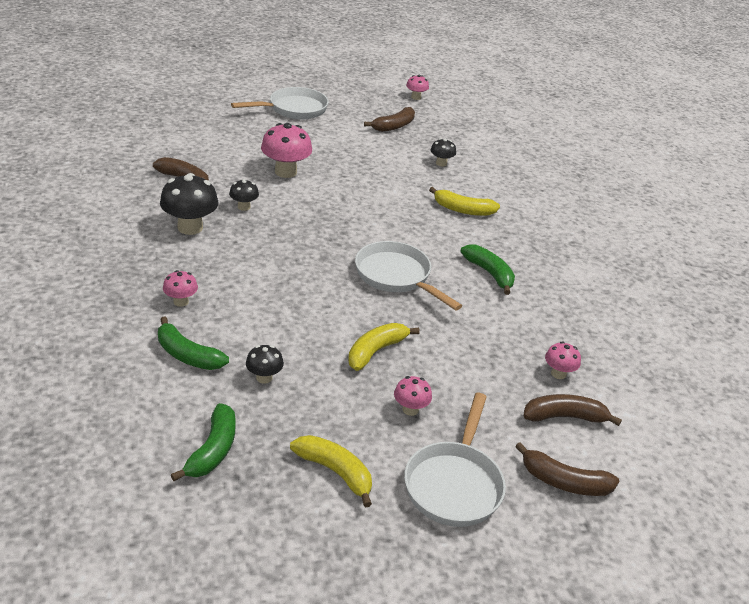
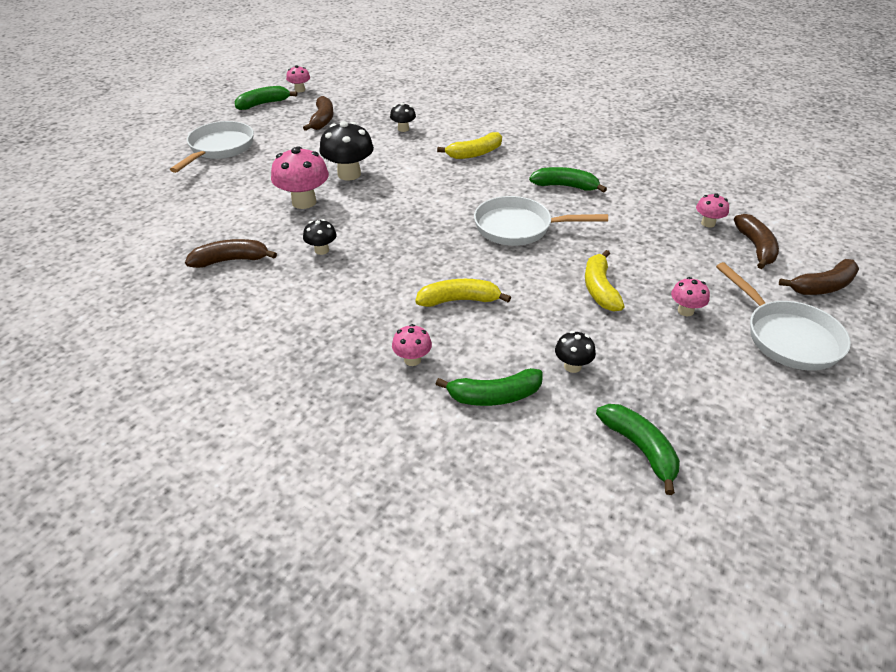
camera: 40 degrees left, 5 degrees up
(190, 227) = (309, 296): black mushroom -> black mushroom (349, 174)
(335, 472) = (726, 390): yellow banana -> yellow banana (459, 300)
(373, 94) = (263, 104): none -> green banana
(564, 417) = (756, 247): brown banana -> brown banana turned 135 degrees clockwise

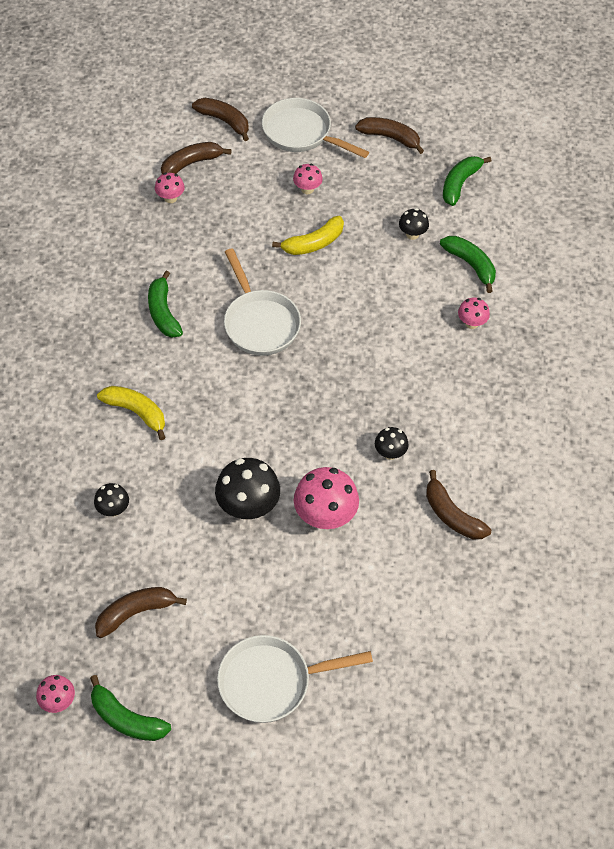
camera: 120 degrees left, 15 degrees up
(459, 300) = (388, 324): yellow banana -> none
(758, 414) = (390, 138): none -> brown banana
(787, 337) = (301, 133): white pan -> white pan turned 90 degrees counterclockwise

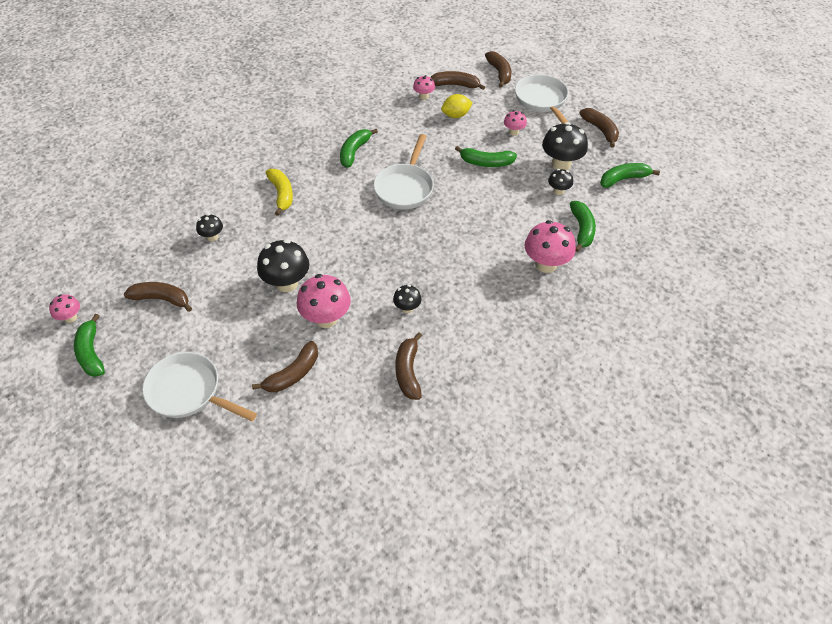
camera: 40 degrees right, 5 degrees down
(228, 203) = (456, 115): none -> yellow lemon
(313, 243) = (486, 163): yellow banana -> green banana
(351, 592) = (293, 374): none -> brown banana
(387, 201) = (561, 164): none -> black mushroom
(471, 323) = (546, 264): pink mushroom -> pink mushroom, size x1.85

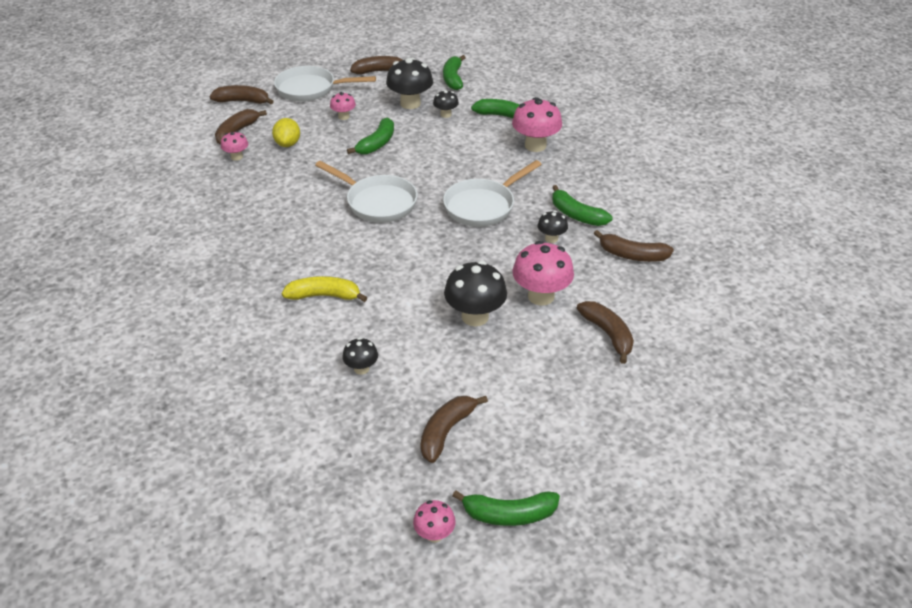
camera: 70 degrees left, 10 degrees down
(189, 392) = (605, 423): white pan -> white pan (483, 206)
(354, 152) = (291, 225): green banana -> green banana (576, 215)

